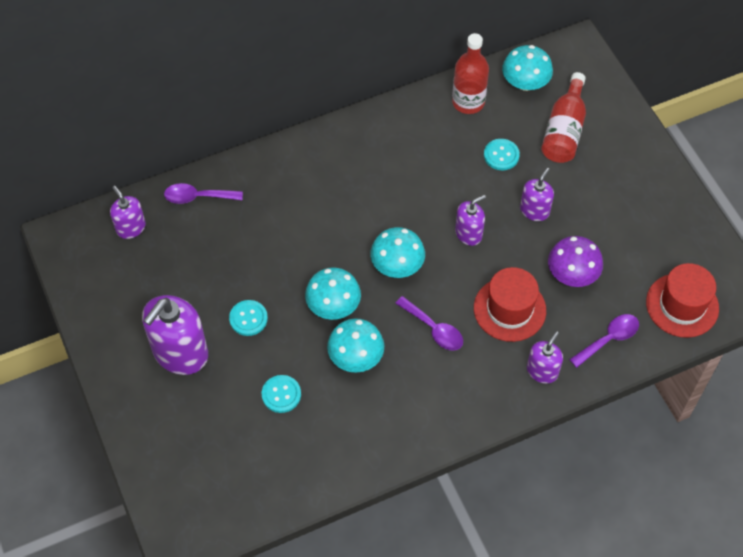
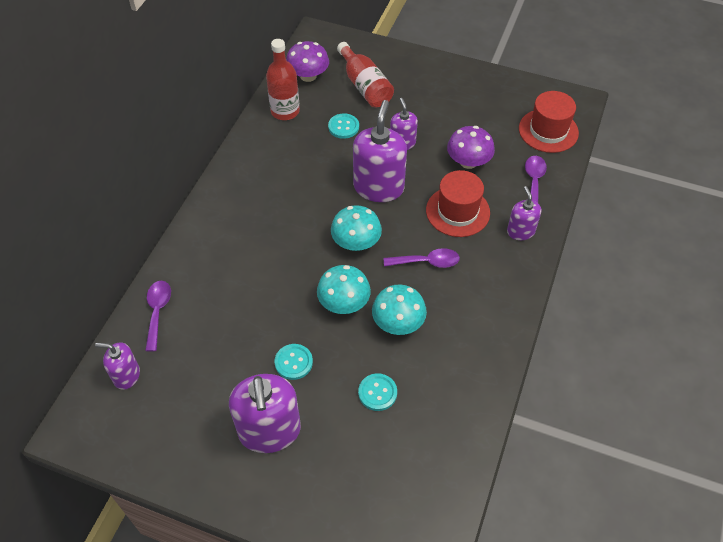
camera: 45 degrees left, 5 degrees down
(197, 197) = (158, 311): purple spoon -> purple spoon turned 135 degrees clockwise
(468, 233) = (378, 187): purple soap dispenser -> purple soap dispenser, size x1.84
(525, 82) = (308, 76): turquoise mushroom -> purple mushroom

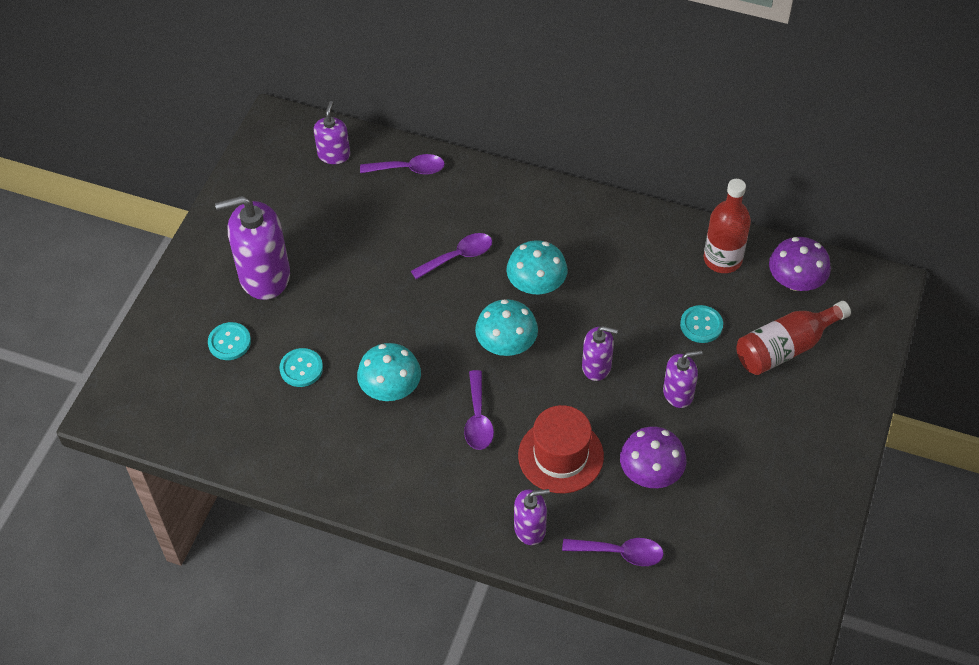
camera: 90 degrees right, 0 degrees up
(264, 274) = (458, 256): none -> purple spoon
(293, 362) = (342, 291): turquoise button -> turquoise button (229, 342)
(344, 303) = (418, 334): turquoise mushroom -> turquoise mushroom (536, 284)
(378, 187) = (596, 366): purple soap dispenser -> purple soap dispenser, size x0.54
(548, 131) = (723, 582): red hat -> none

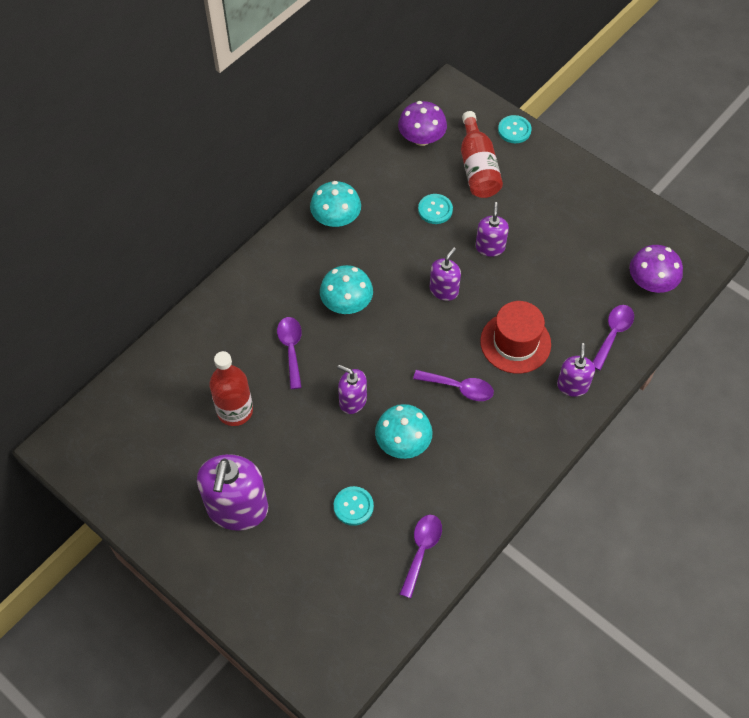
camera: 70 degrees left, 5 degrees up
(229, 342) = (298, 559): turquoise button -> turquoise button (514, 130)
(334, 155) = (126, 410): purple soap dispenser -> purple soap dispenser (352, 401)
(409, 169) = (176, 355): purple spoon -> purple spoon (421, 550)
(506, 344) = (396, 344): turquoise mushroom -> turquoise mushroom (336, 218)
(650, 472) = (552, 290): purple mushroom -> purple mushroom (651, 282)
(722, 259) = (381, 174): red bottle -> red bottle (235, 411)

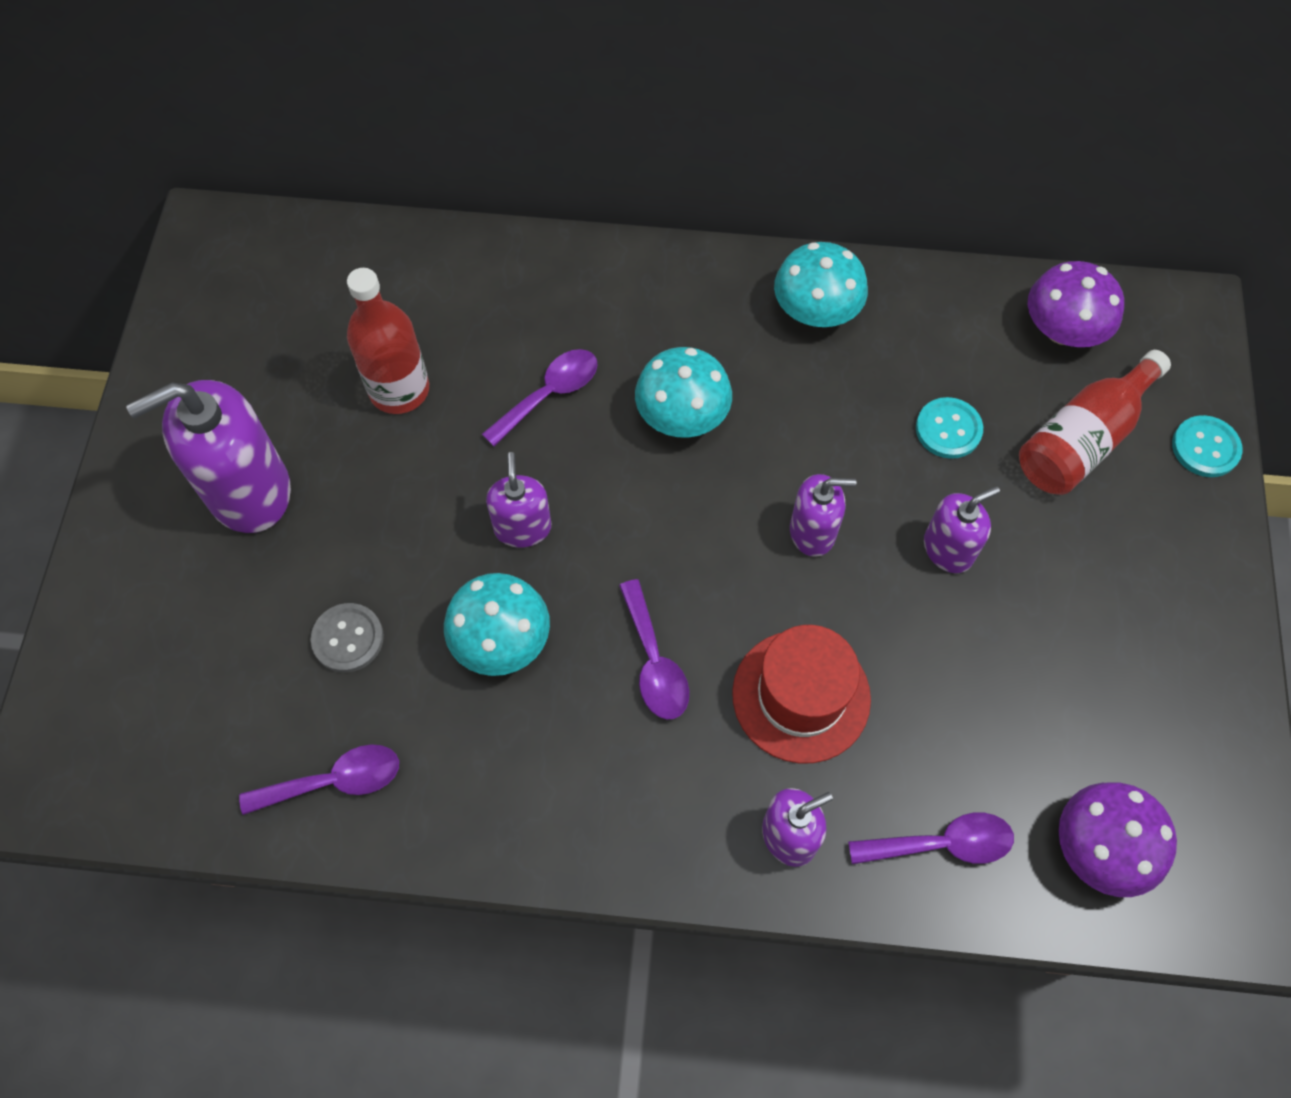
camera: 55 degrees right, 5 degrees up
(353, 506) = (348, 639): turquoise button -> grey button

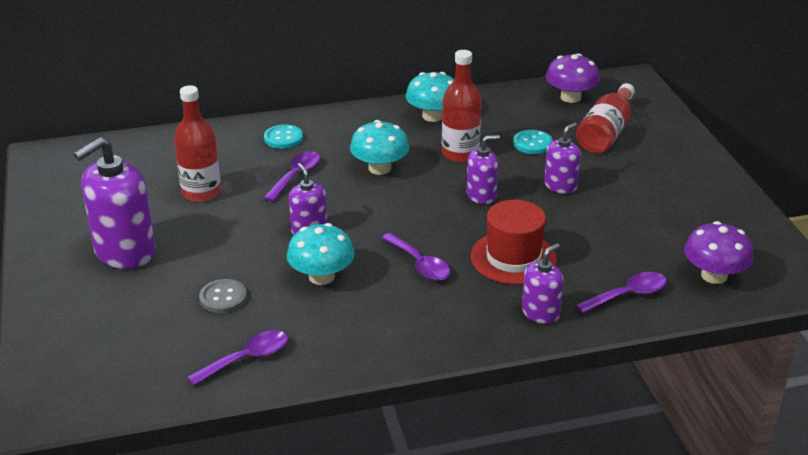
camera: 20 degrees left, 30 degrees down
(821, 418) = (460, 153): none -> red bottle
(1205, 448) = (671, 123): turquoise button -> turquoise button (283, 138)

